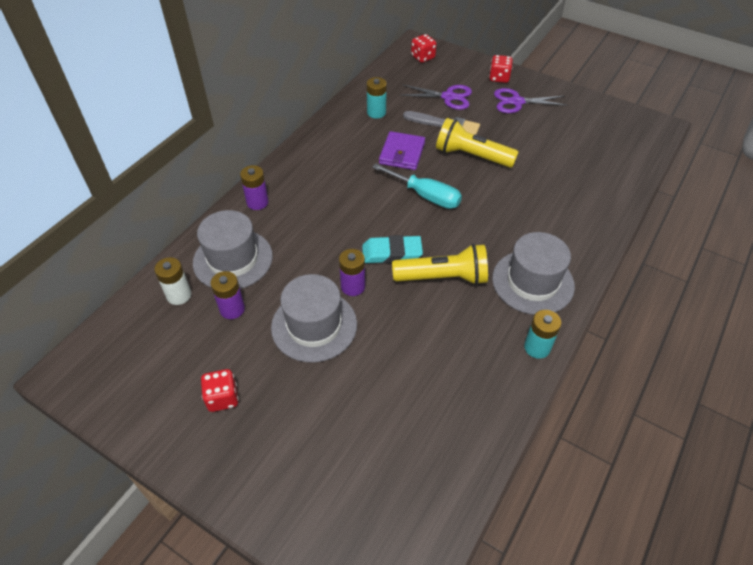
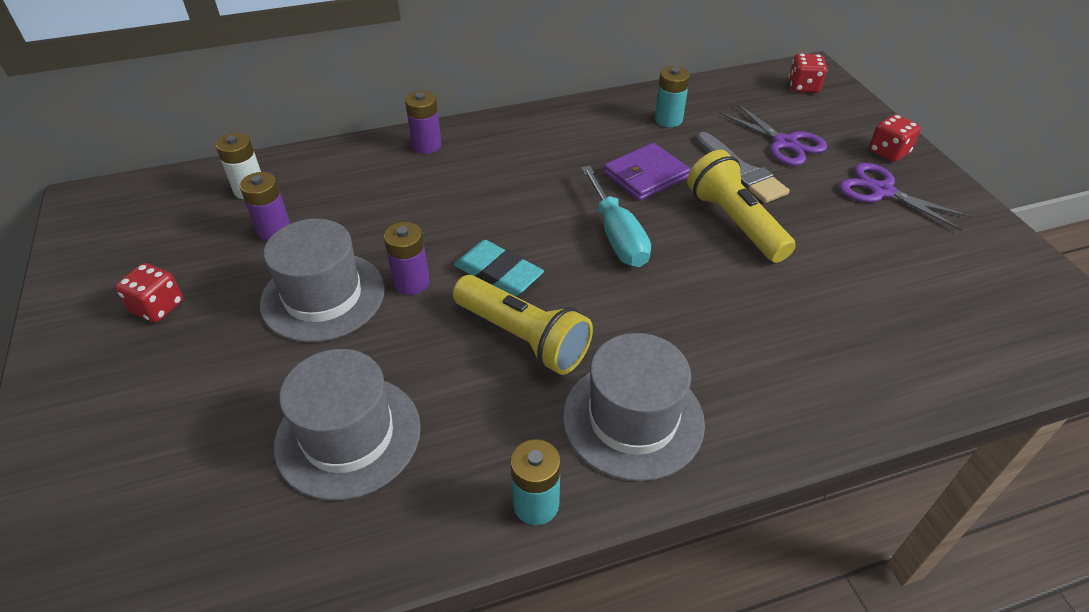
camera: 40 degrees right, 5 degrees down
(233, 259) = (335, 185): grey hat -> grey hat (348, 436)

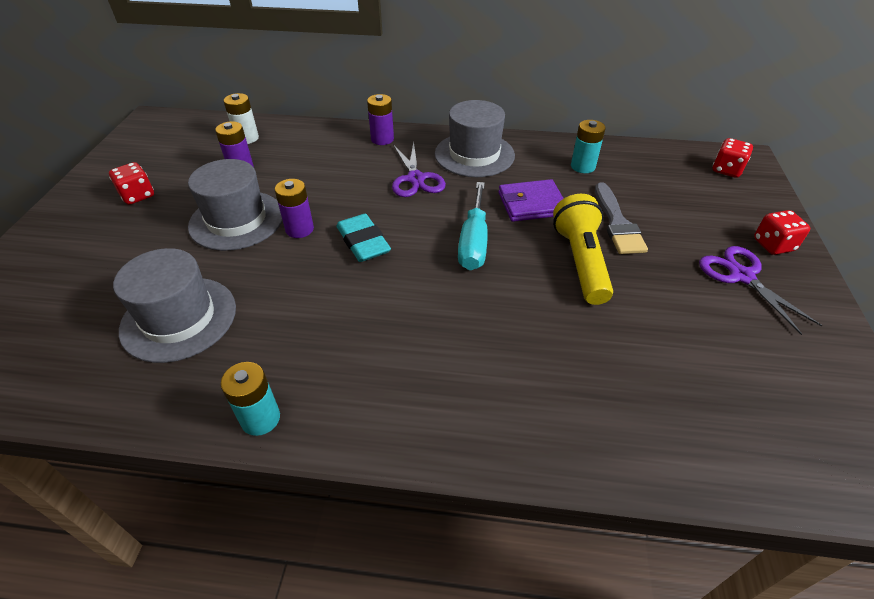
camera: 25 degrees right, 0 degrees up
(523, 337) = (346, 293): yellow flashlight -> none
(633, 419) = (380, 385): grey hat -> grey hat (474, 154)
(784, 143) = (674, 211): purple scissors -> purple scissors (415, 179)

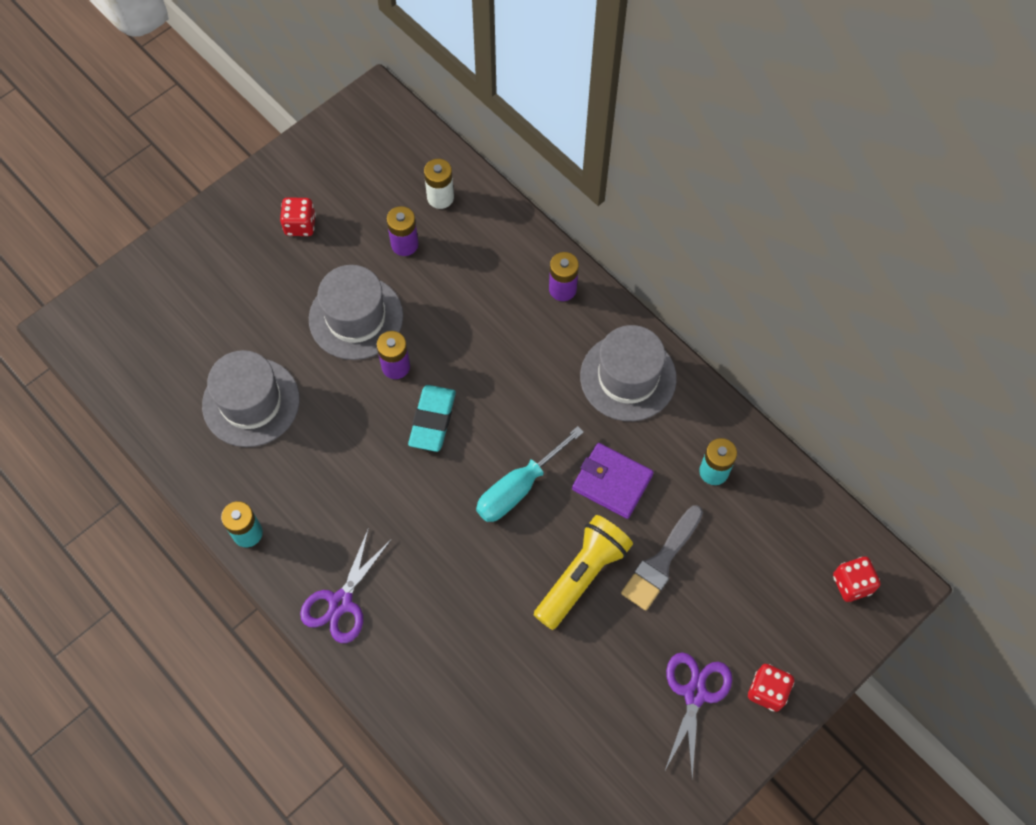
camera: 40 degrees right, 20 degrees up
(415, 179) = (542, 372): purple scissors -> purple scissors (341, 602)

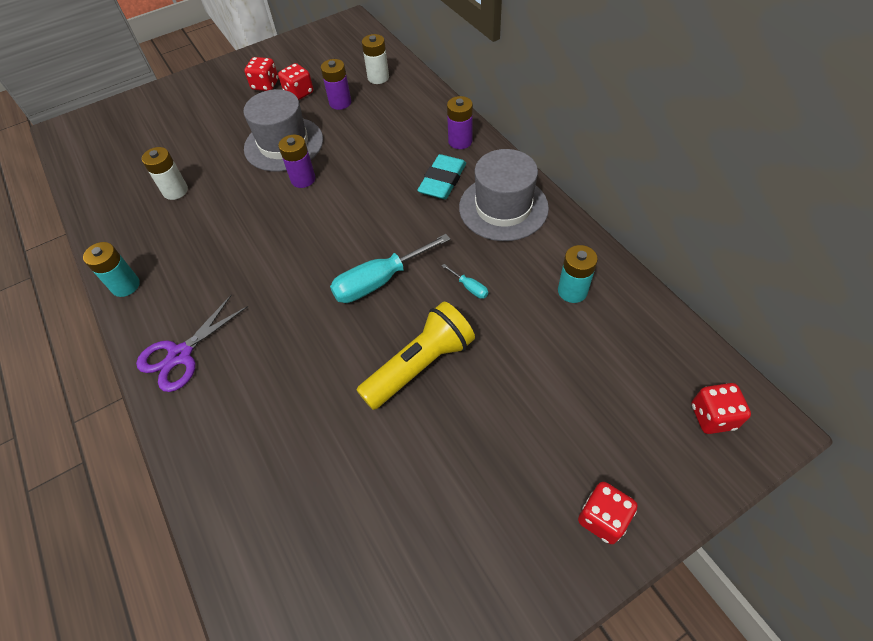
camera: 15 degrees right, 10 degrees down
(251, 402) = (175, 191): grey hat -> white battery
(348, 234) = (299, 93): none -> red dice
(432, 420) = (320, 220): turquoise eraser -> turquoise eraser (442, 181)
(612, 482) = (469, 287): purple wallet -> turquoise screwdriver
(661, 562) = (504, 364): grey brush -> none
(694, 694) = (516, 506): purple scissors -> none

